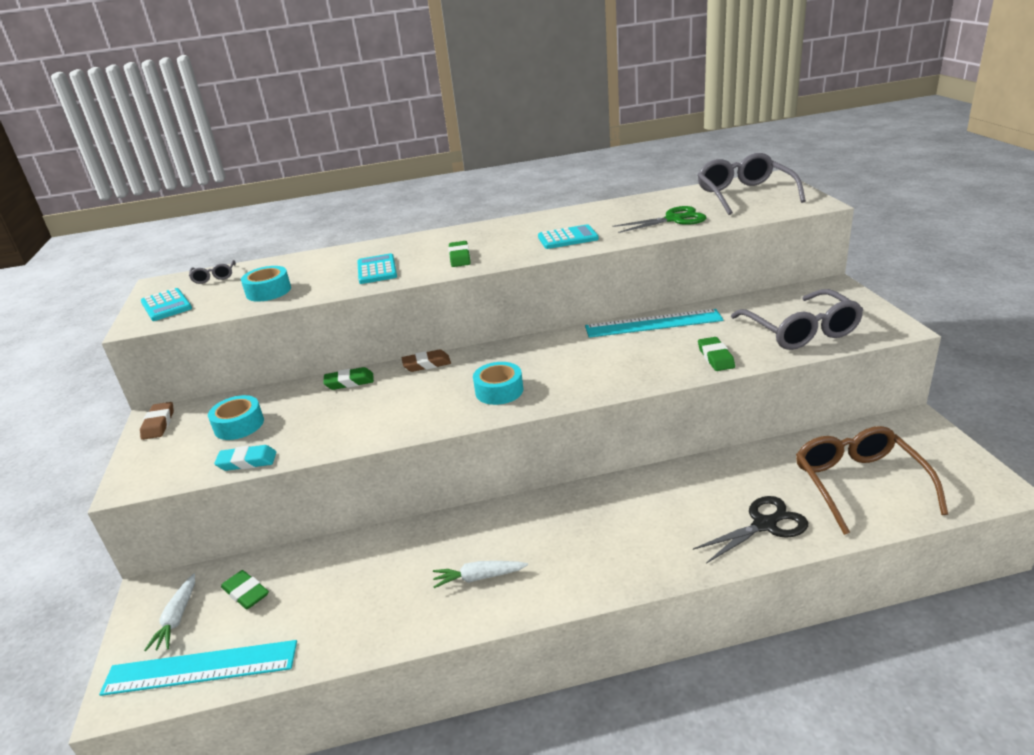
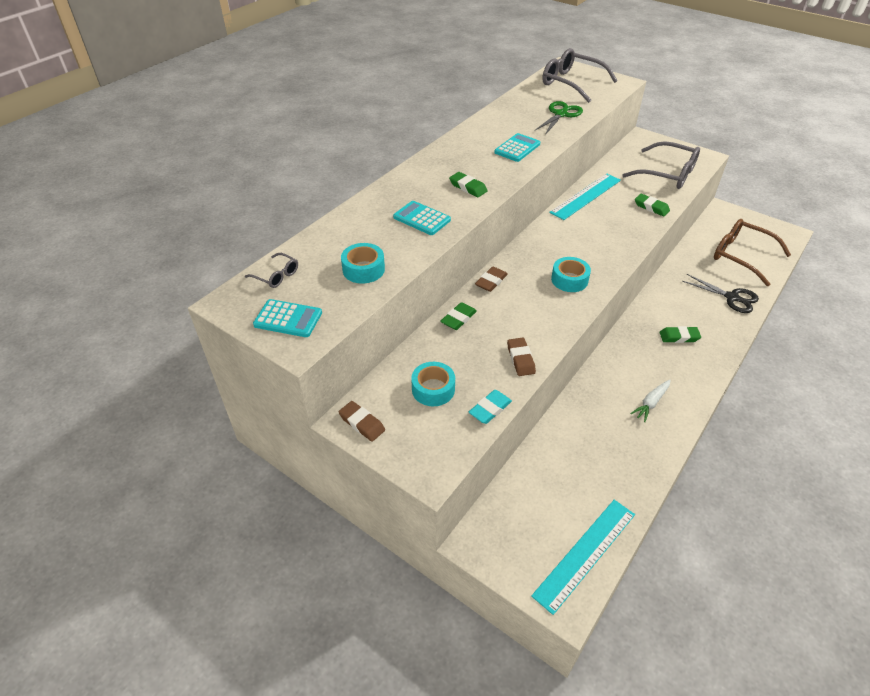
camera: 45 degrees left, 15 degrees up
(177, 618) = (521, 542): white carrot -> none
(246, 593) = (539, 498): green eraser -> green eraser (679, 337)
(338, 436) = (520, 359): none -> brown eraser
(765, 524) = (732, 298): black scissors -> black scissors turned 105 degrees clockwise

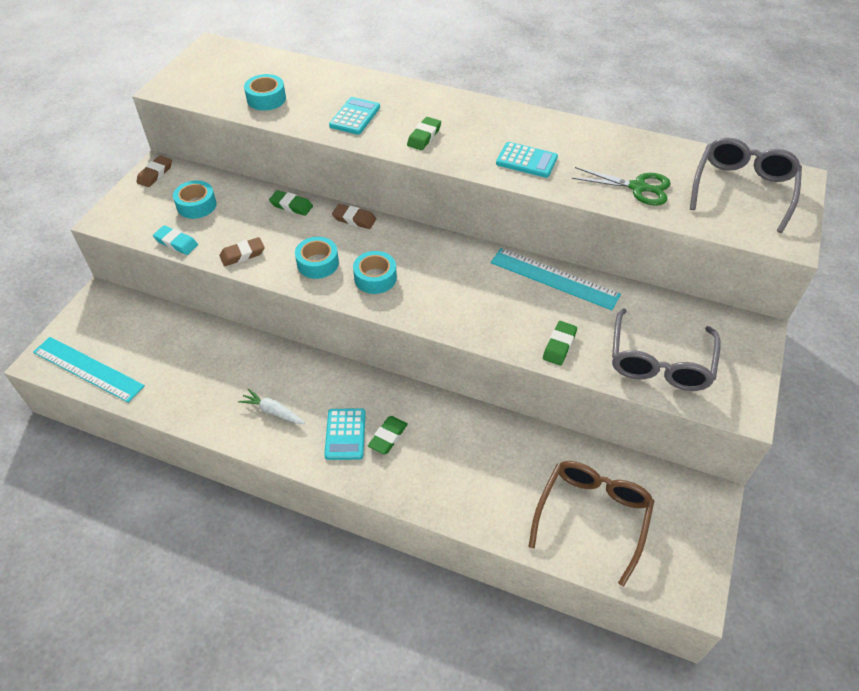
camera: 75 degrees right, 5 degrees up
(276, 276) = (248, 59): grey glasses -> none
(288, 319) = (195, 76): turquoise calculator -> turquoise calculator (345, 434)
(544, 310) = (318, 263): none -> turquoise tape
(679, 337) = (388, 437): green eraser -> green eraser turned 45 degrees clockwise
(732, 298) = (486, 500): black scissors -> none

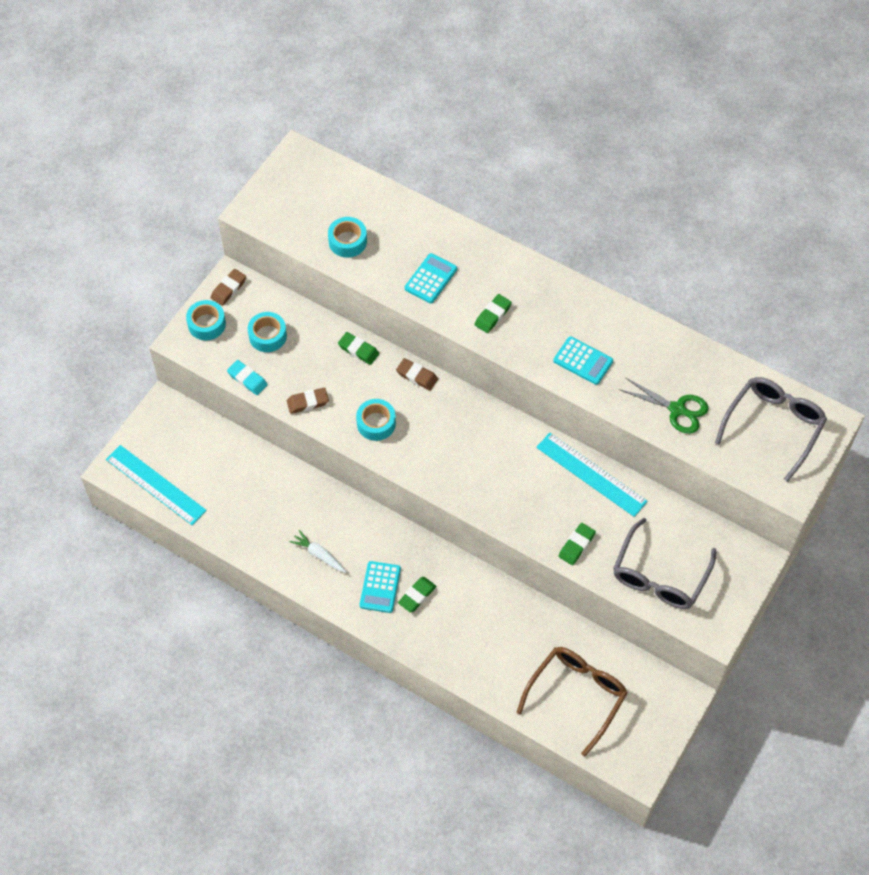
camera: 10 degrees right, 10 degrees up
(375, 278) = (426, 448): turquoise tape -> turquoise tape (206, 324)

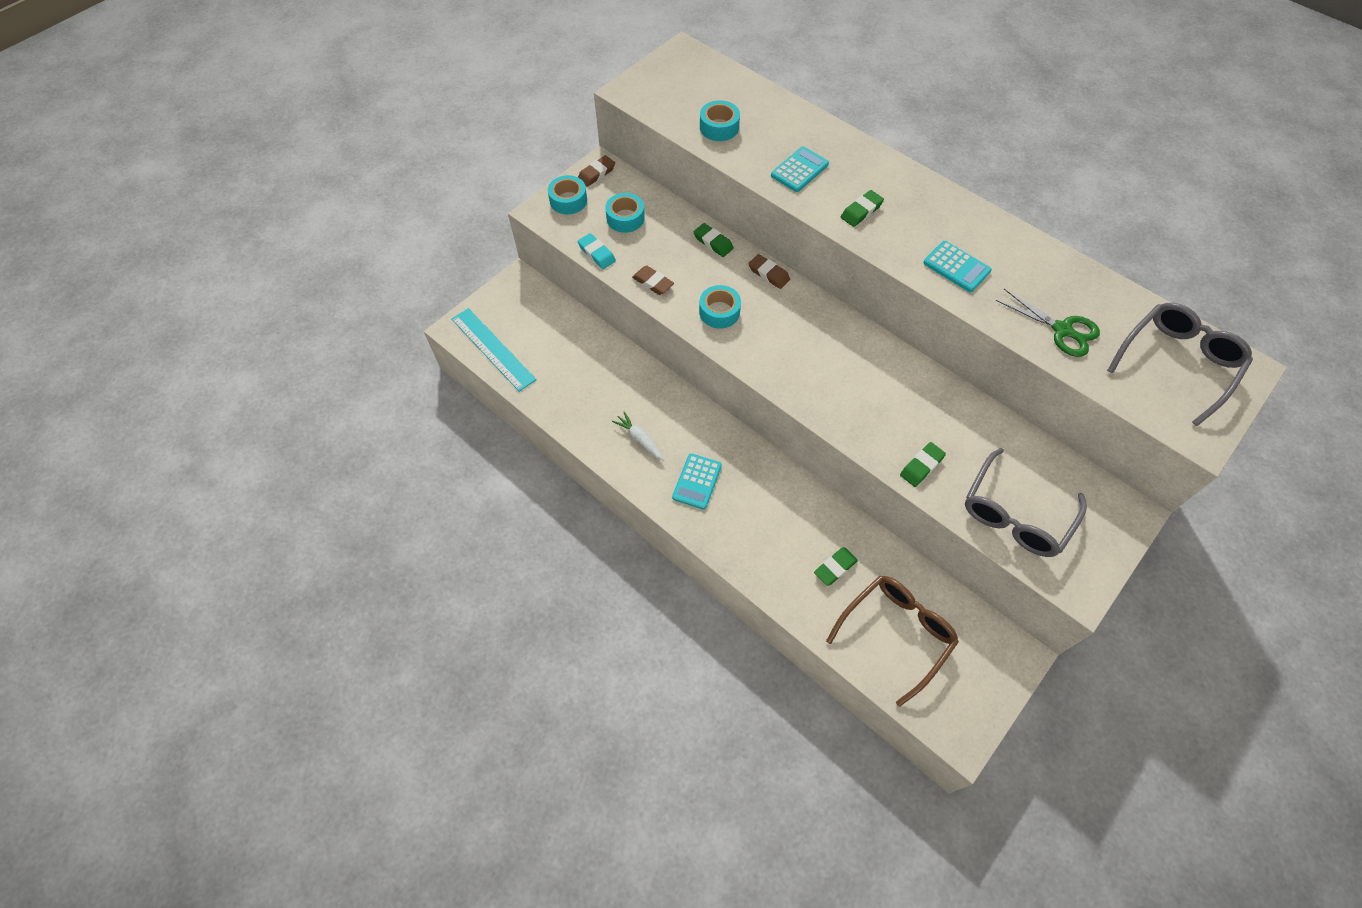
camera: 10 degrees right, 0 degrees up
(308, 402) = (653, 283): brown eraser -> brown eraser turned 45 degrees clockwise
(417, 596) = (734, 496): green eraser -> green eraser (835, 567)
(591, 474) = (943, 394): turquoise ruler -> none

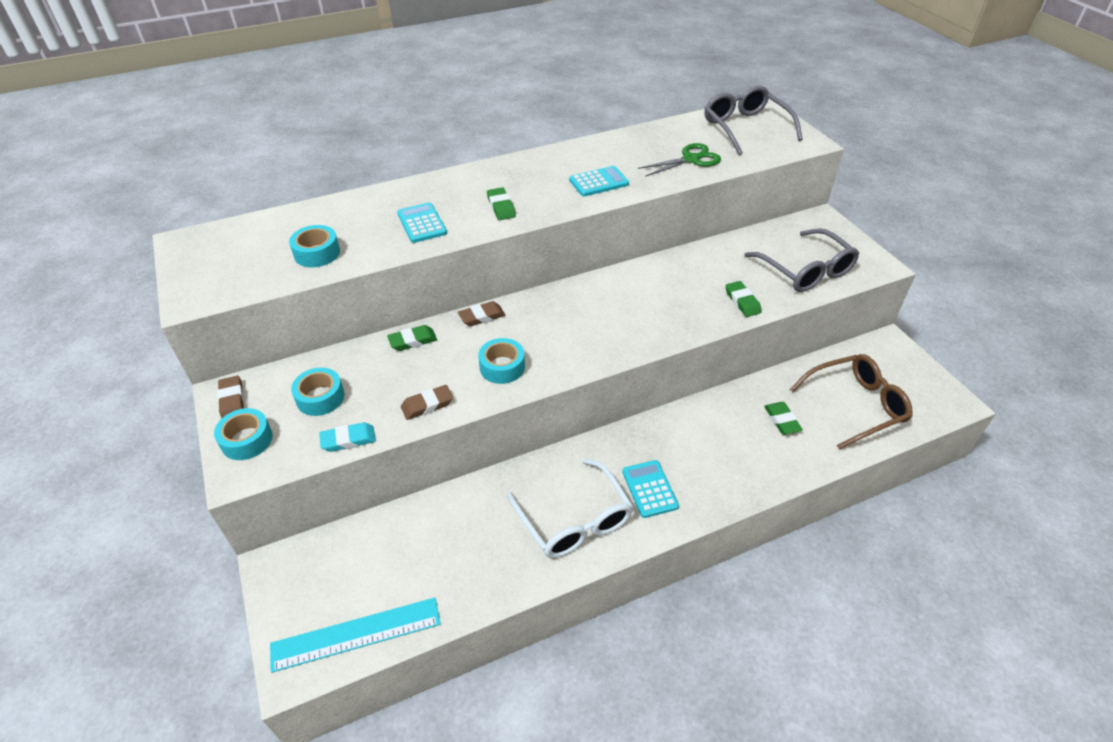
camera: 65 degrees left, 15 degrees down
(640, 439) = (575, 520): white carrot -> white glasses
(697, 481) = (649, 489): turquoise calculator -> turquoise calculator turned 150 degrees counterclockwise
(896, 633) = (856, 405): brown glasses -> brown glasses turned 90 degrees clockwise

